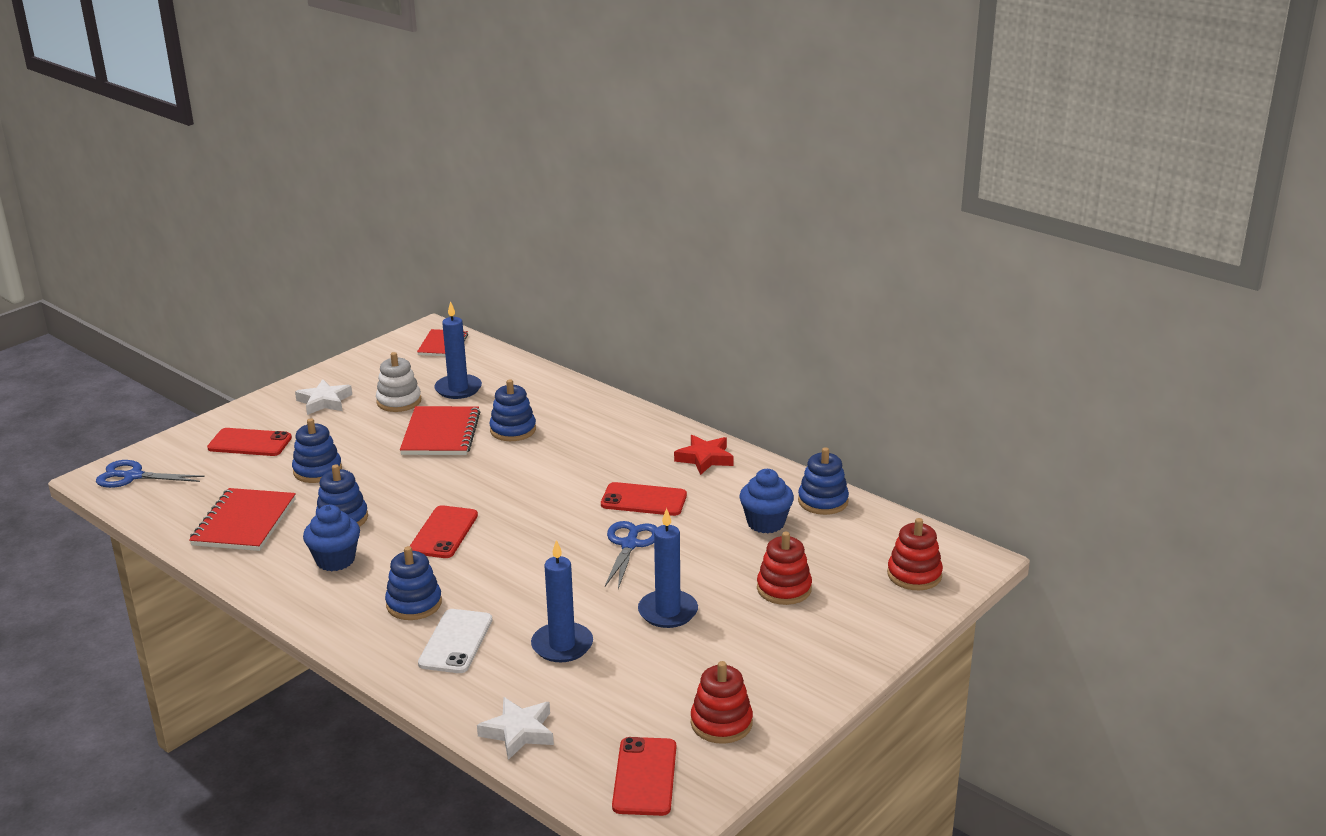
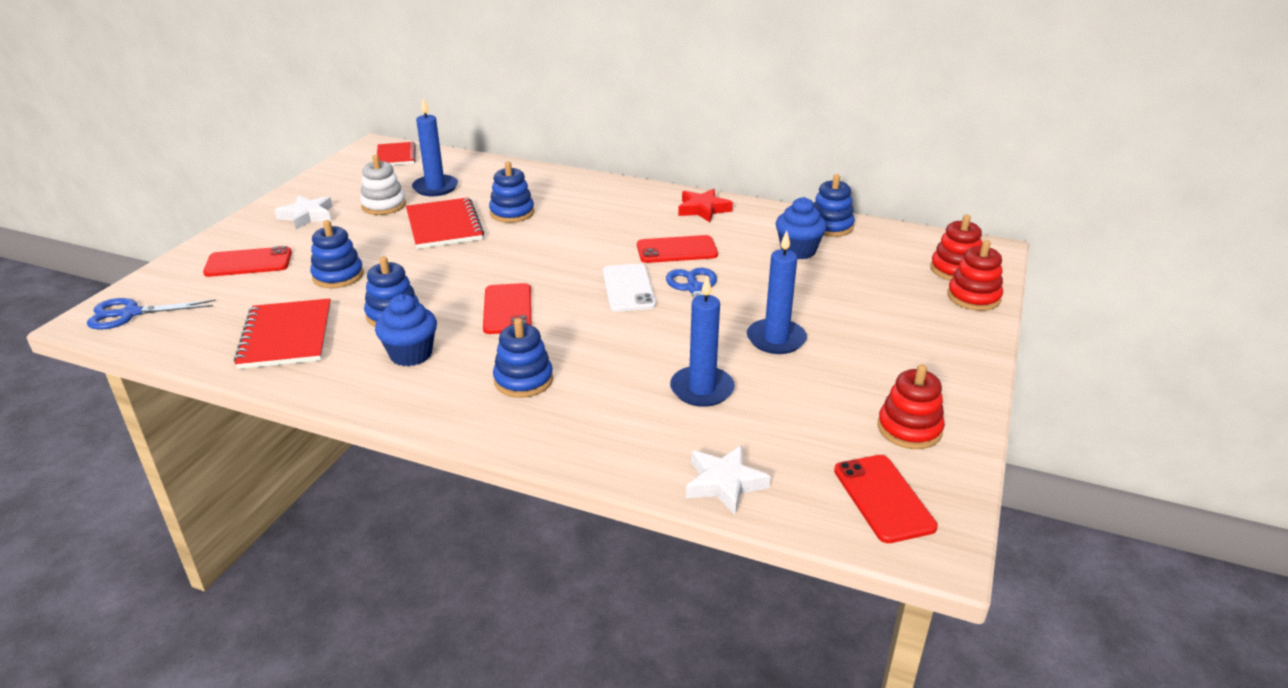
camera: 20 degrees left, 5 degrees up
(456, 641) = (593, 408): white phone -> white phone (628, 288)
(784, 589) = (860, 300): red stacking toy -> red stacking toy (973, 297)

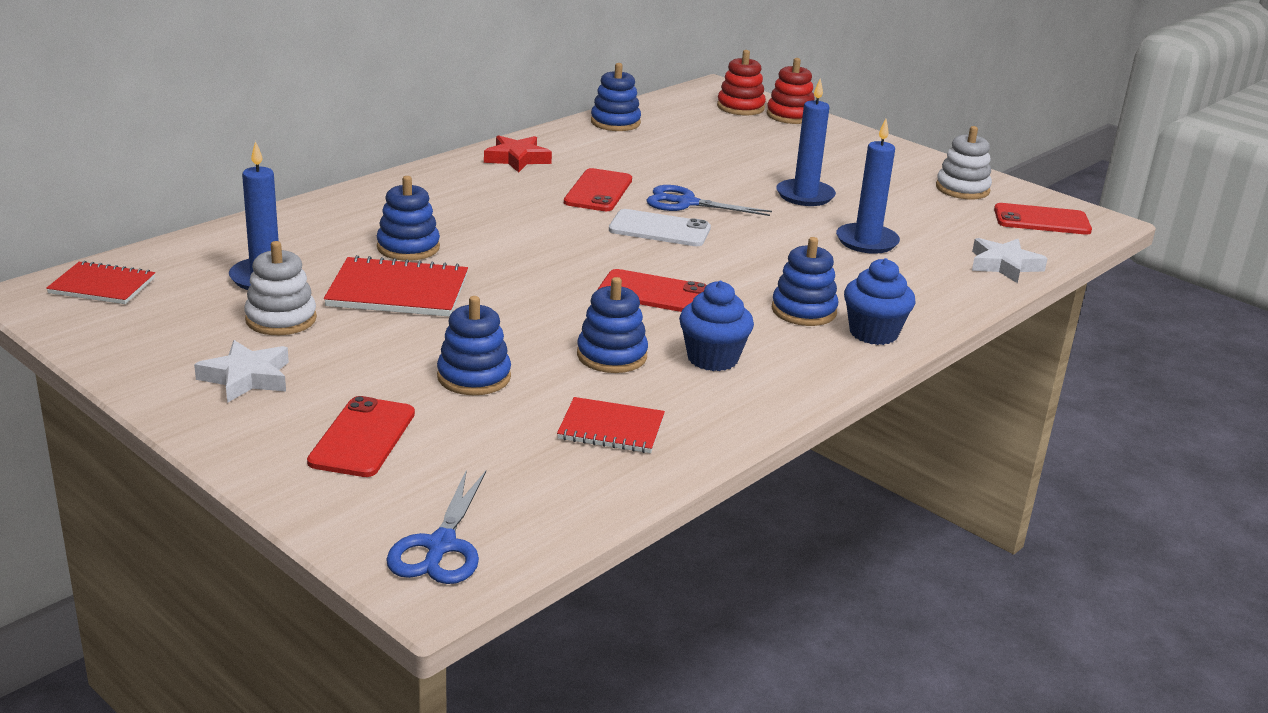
camera: 70 degrees left, 5 degrees down
(286, 336) = (611, 428): red notebook -> red notebook, size x0.65
(798, 251) = (651, 146): blue cupcake -> blue cupcake (873, 333)
(909, 429) = (962, 189): red stacking toy -> white stacking toy

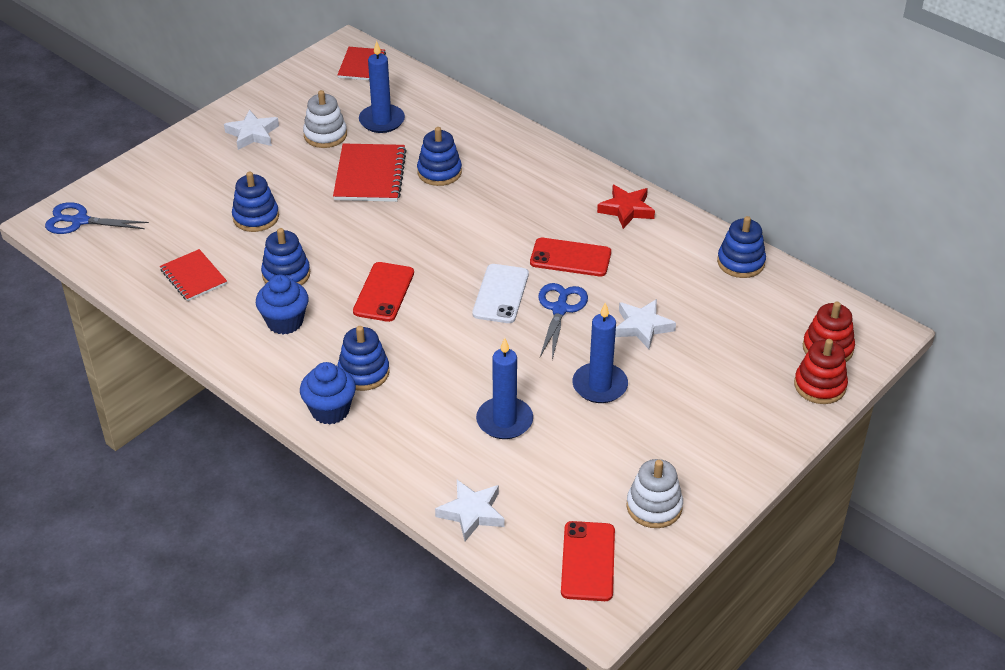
camera: 90 degrees right, 15 degrees up
(362, 438) = (186, 183): red phone -> none
(611, 428) = (193, 277): red notebook -> red notebook turned 45 degrees counterclockwise
(714, 170) = (642, 327): none -> white star

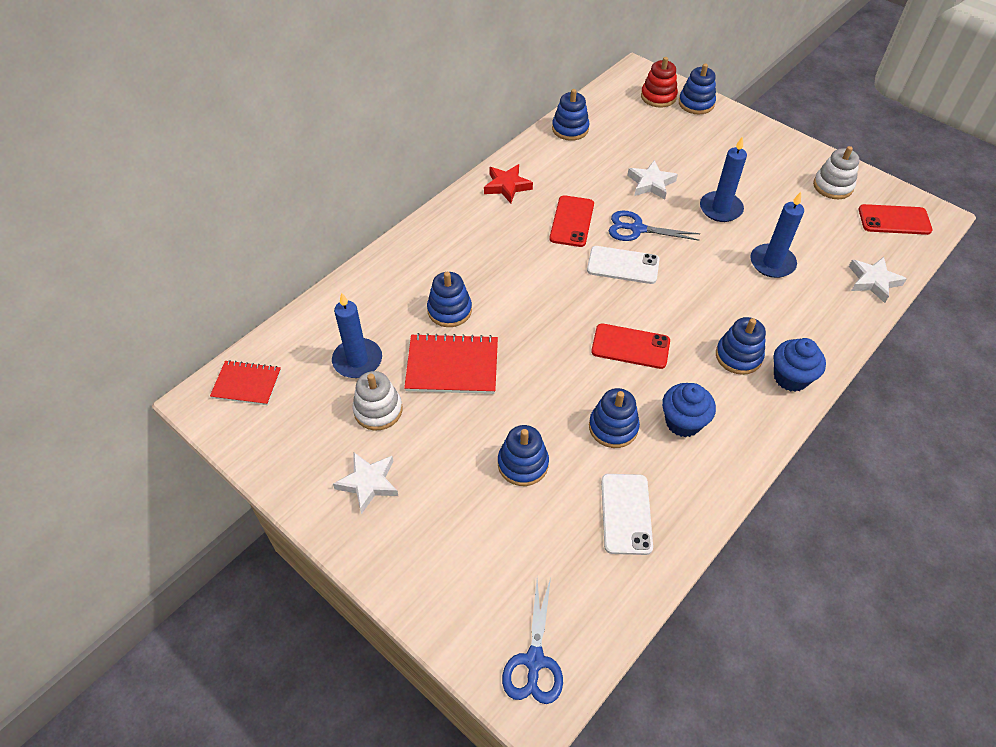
camera: 90 degrees left, 10 degrees up
(193, 277) = (626, 513): red notebook -> white phone
(819, 385) = (696, 103): red stacking toy -> blue stacking toy

